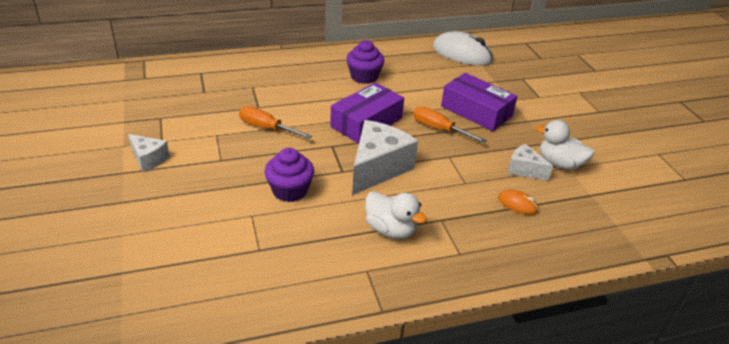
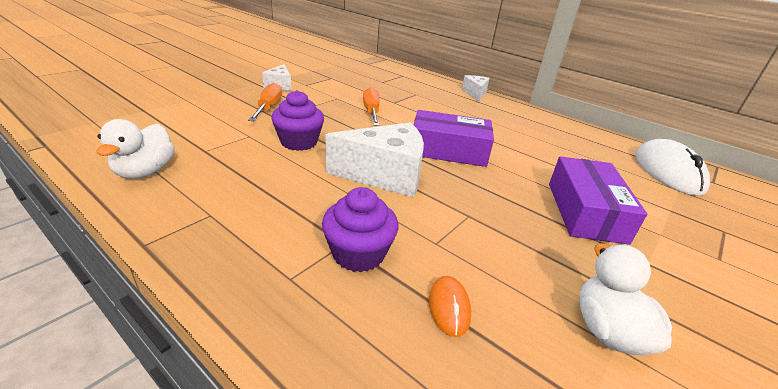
camera: 55 degrees right, 5 degrees down
(364, 77) = (515, 131): purple cupcake -> purple cupcake (358, 254)
(390, 229) = (291, 211): white duck -> white duck (145, 172)
(438, 129) = (506, 194): orange screwdriver -> orange screwdriver (268, 107)
(524, 170) = (535, 291): white cheese -> white cheese (475, 94)

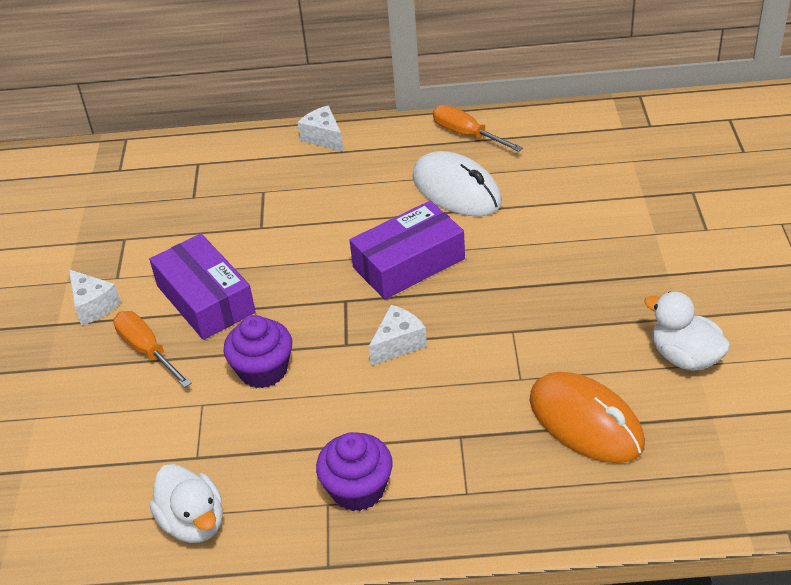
camera: 35 degrees left, 10 degrees up
(358, 254) = (482, 435): purple cupcake -> purple cupcake (358, 489)
(371, 111) = (261, 264): orange screwdriver -> orange screwdriver (466, 134)
(385, 175) = (398, 344): white cheese -> white cheese, size x0.54
(449, 307) = (585, 422): orange mouse -> orange mouse, size x2.09
(585, 212) = (588, 252): purple box -> purple box (205, 299)
(667, 172) = (608, 139): white mouse -> white mouse (456, 190)

